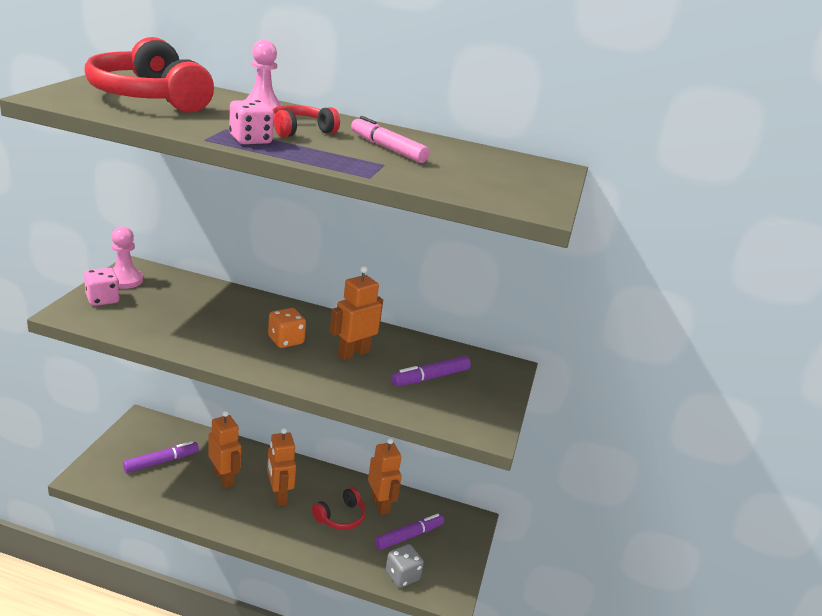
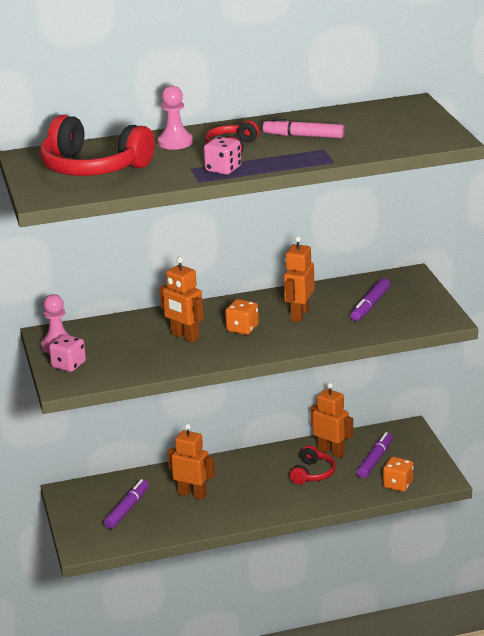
camera: 25 degrees left, 0 degrees up
(279, 495) = (249, 484): orange robot -> orange robot (184, 337)
(402, 575) = (398, 484): grey dice -> orange dice

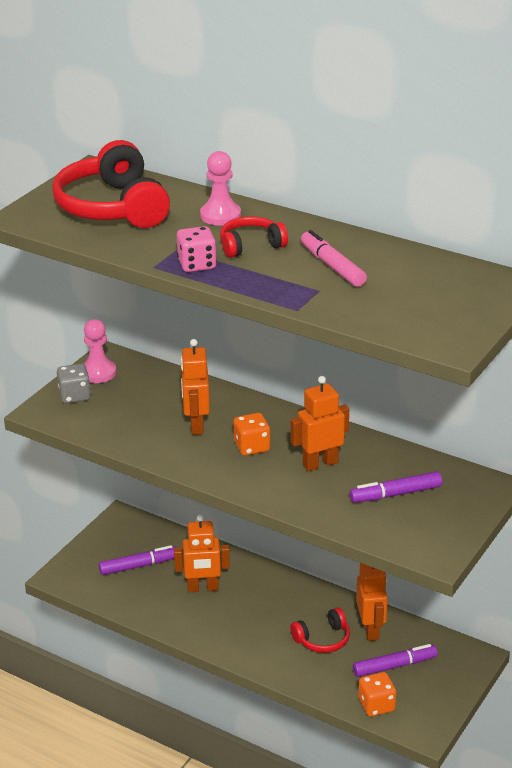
camera: 45 degrees right, 5 degrees up
(68, 365) = (74, 396): pink dice -> grey dice
(192, 494) = (203, 588): orange robot -> orange robot turned 105 degrees clockwise

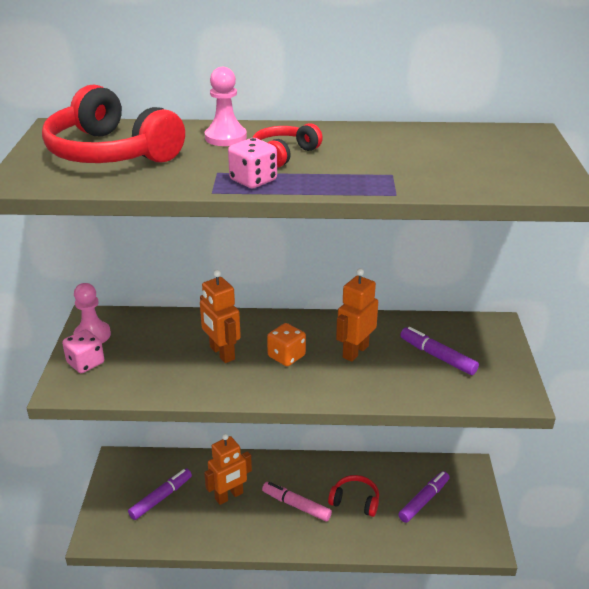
camera: 30 degrees left, 0 degrees up
(74, 396) = (85, 363): grey dice -> pink dice
(322, 639) = (355, 501): red headphones -> red headphones turned 105 degrees counterclockwise
(332, 266) = (377, 153): pink marker -> pink marker (296, 505)
(370, 630) = (383, 477): orange robot -> none
(376, 705) = (438, 540): orange dice -> none
(395, 494) = (437, 356): purple marker -> purple marker turned 90 degrees clockwise

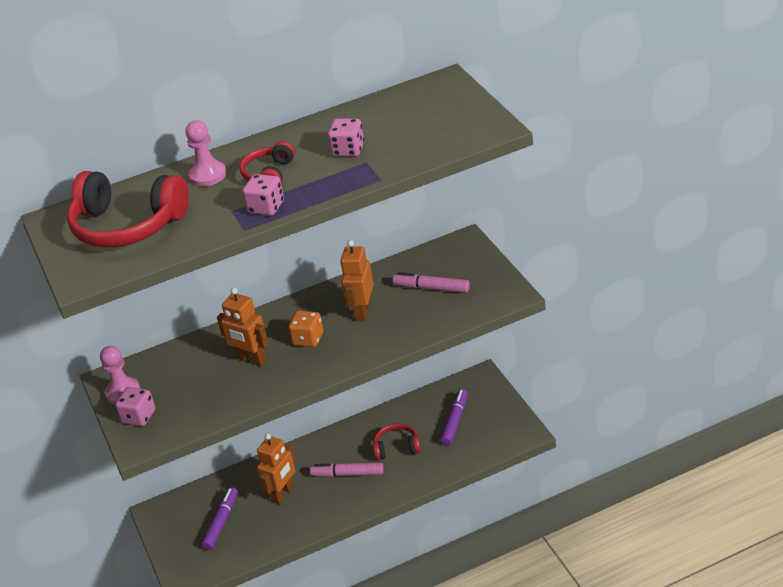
camera: 20 degrees left, 5 degrees up
(382, 159) = (348, 150): none -> pink dice
(437, 356) = (431, 288): purple marker -> pink marker

